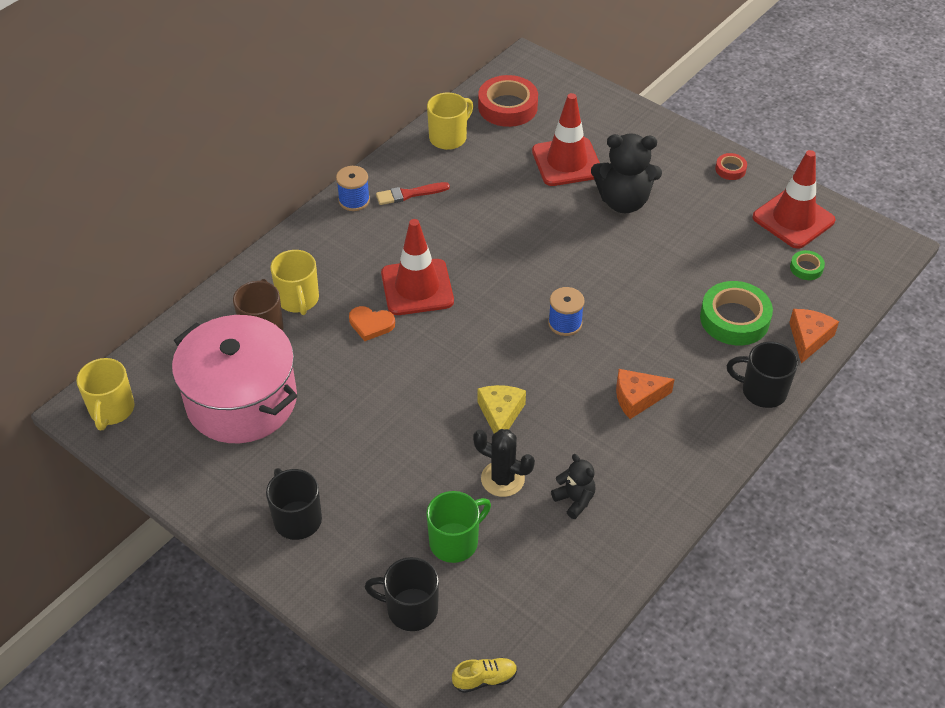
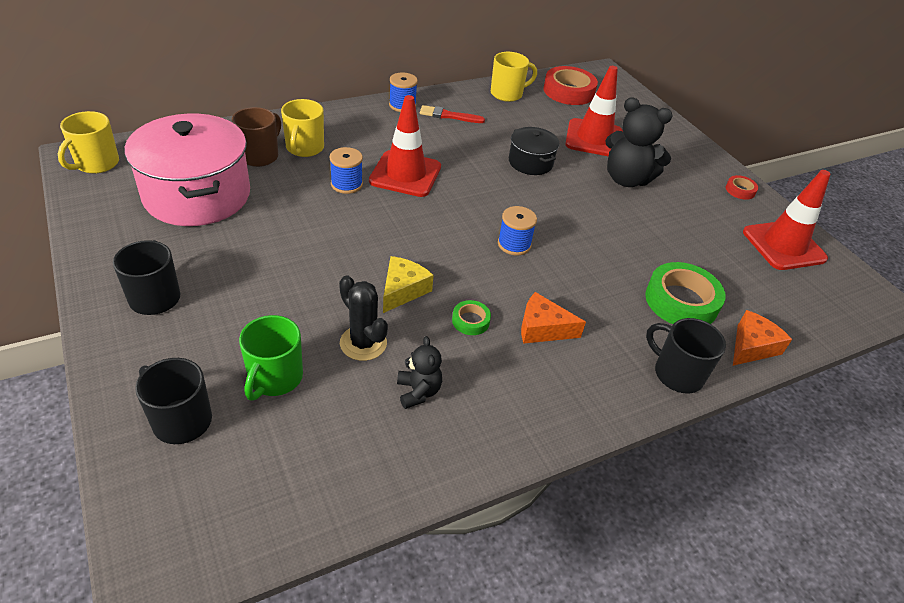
camera: 20 degrees right, 5 degrees down
(371, 324) = (346, 184): orange heart -> blue spool
(455, 542) = (275, 378): green mug -> green mug turned 120 degrees clockwise
(485, 679) = (191, 527): yellow shoe -> none
(524, 220) = (530, 162): none -> black pot
(806, 268) = (778, 287): green tape -> green tape (470, 321)

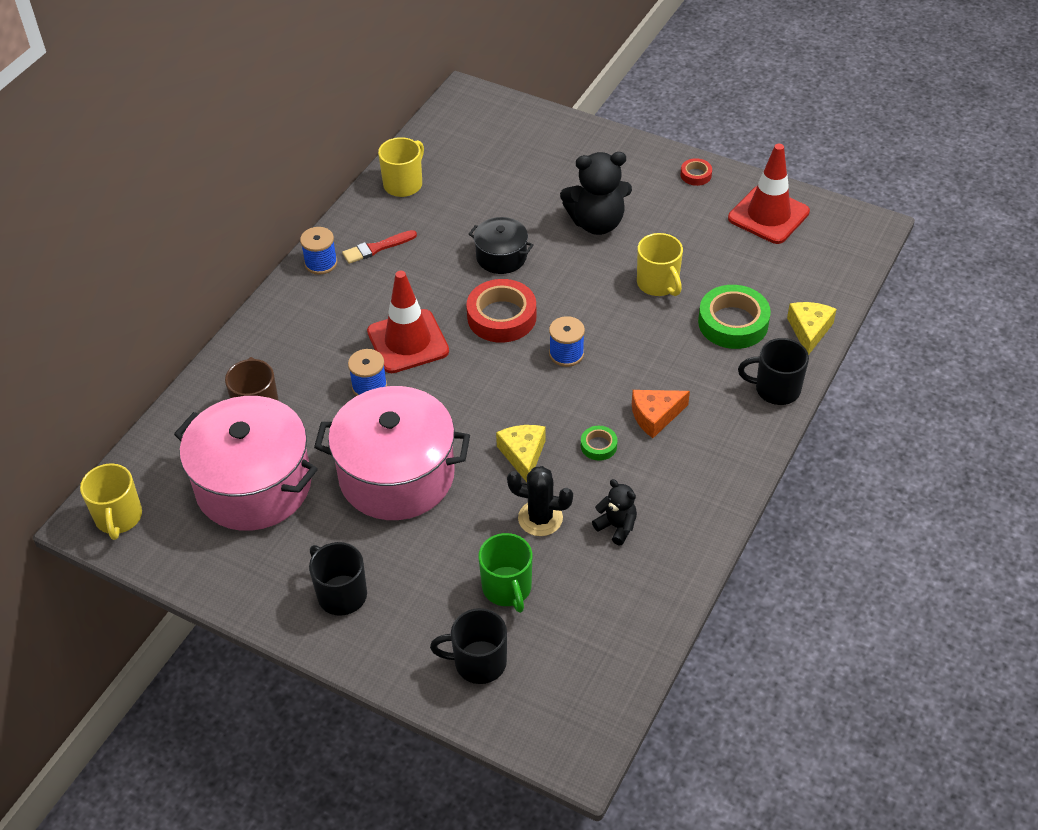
camera: 30 degrees left, 5 degrees up
(295, 246) = (397, 475): none -> pink pot
(304, 148) = (287, 373): yellow mug -> yellow mug (658, 284)
(568, 91) = (457, 144): red tape -> red tape (501, 317)
(594, 138) = (530, 191): red traffic cone -> none
(752, 347) = (809, 330): orange cheese -> yellow cheese

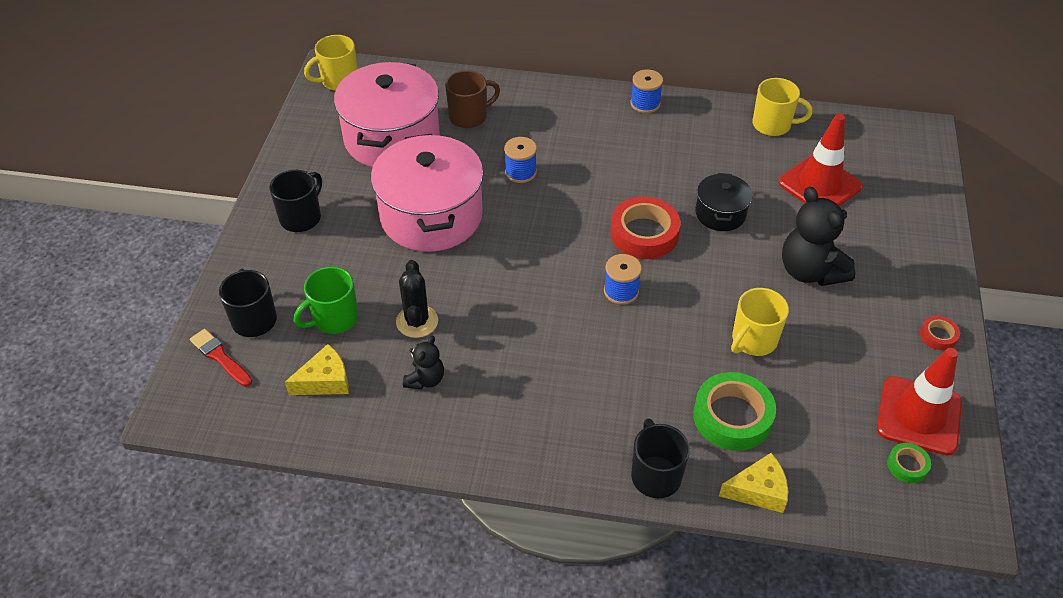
camera: 70 degrees right, 0 degrees up
(376, 248) = (682, 131): red brush -> red brush (220, 357)
(408, 341) = (582, 181): red traffic cone -> red traffic cone (819, 184)
(523, 455) = (485, 291): yellow cheese -> yellow cheese (325, 381)
(598, 446) = (517, 343): green tape -> green tape (907, 465)
(655, 416) = (572, 378): orange cheese -> none

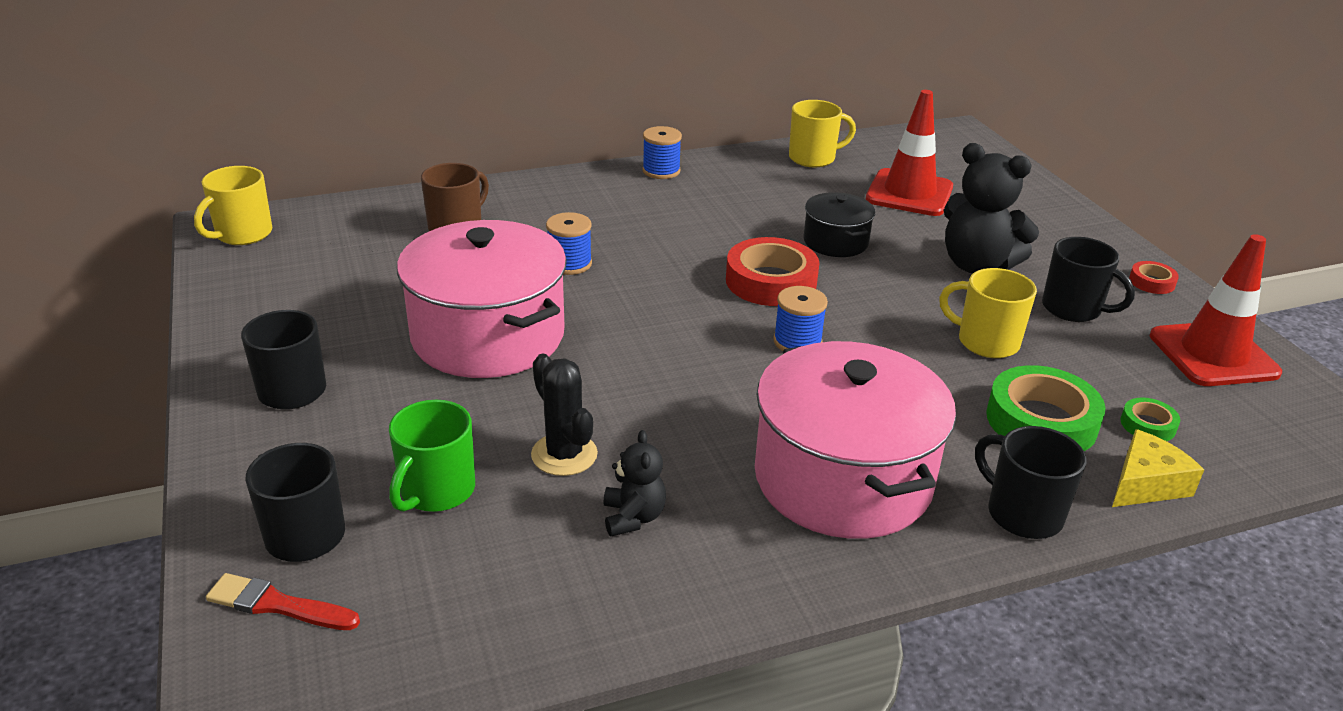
camera: 30 degrees left, 15 degrees down
(325, 381) = (482, 573): yellow cheese -> none
(392, 138) = (366, 273): pink pot -> pink pot (842, 479)
(753, 340) = (986, 342): yellow mug -> yellow mug turned 105 degrees clockwise
(848, 336) = (1073, 309): none -> black mug
(907, 465) = (1254, 402): green tape -> green tape (1148, 425)

